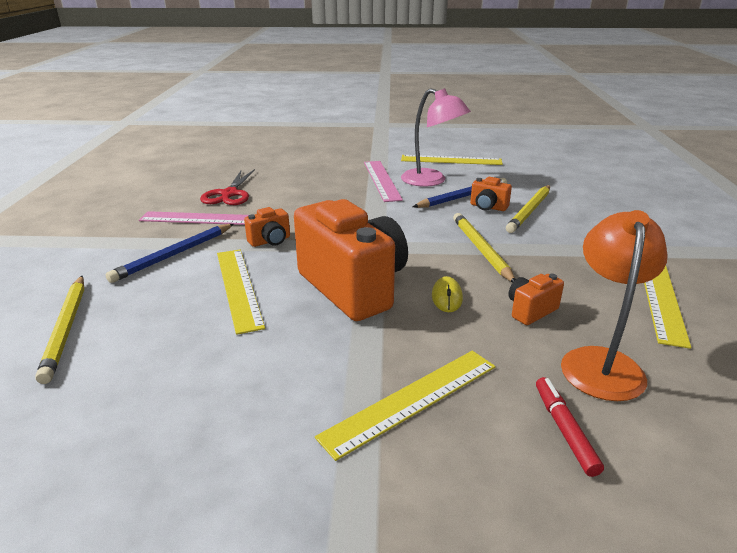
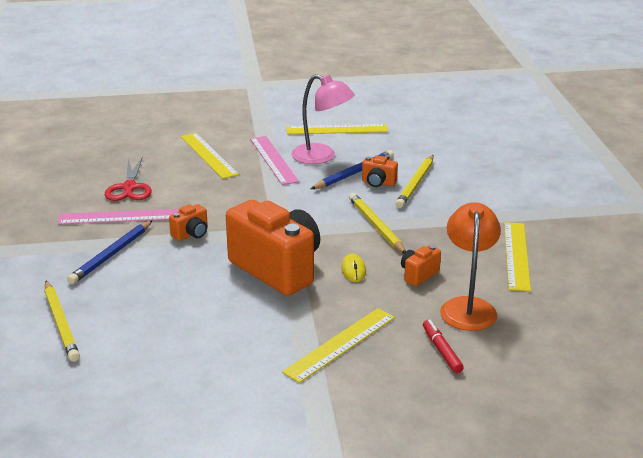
camera: 10 degrees left, 0 degrees up
(239, 287) = (183, 278): yellow ruler -> yellow ruler (208, 155)

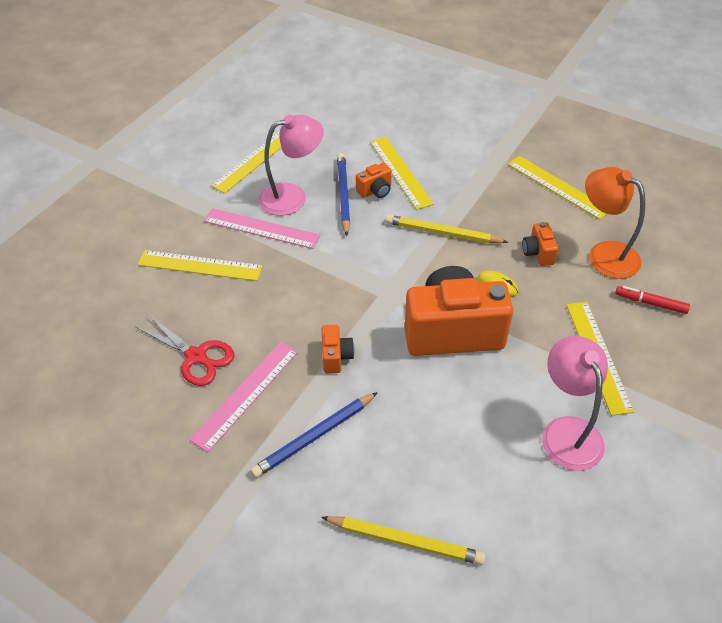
camera: 50 degrees left, 20 degrees up
(111, 255) = (314, 437): blue pencil -> blue pencil turned 75 degrees clockwise
(239, 357) = (567, 431): none -> pink lamp
(415, 184) = (400, 172): yellow pencil -> yellow ruler

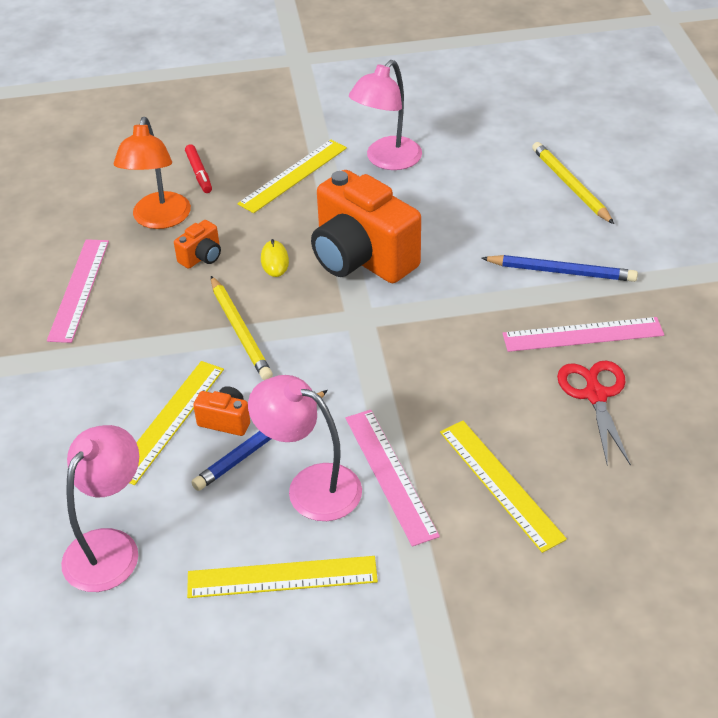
camera: 130 degrees left, 5 degrees down
(336, 357) = (476, 308): orange camera -> none
(341, 120) = (110, 547): none -> pink lamp
(557, 187) = (79, 289): yellow ruler -> pink ruler

